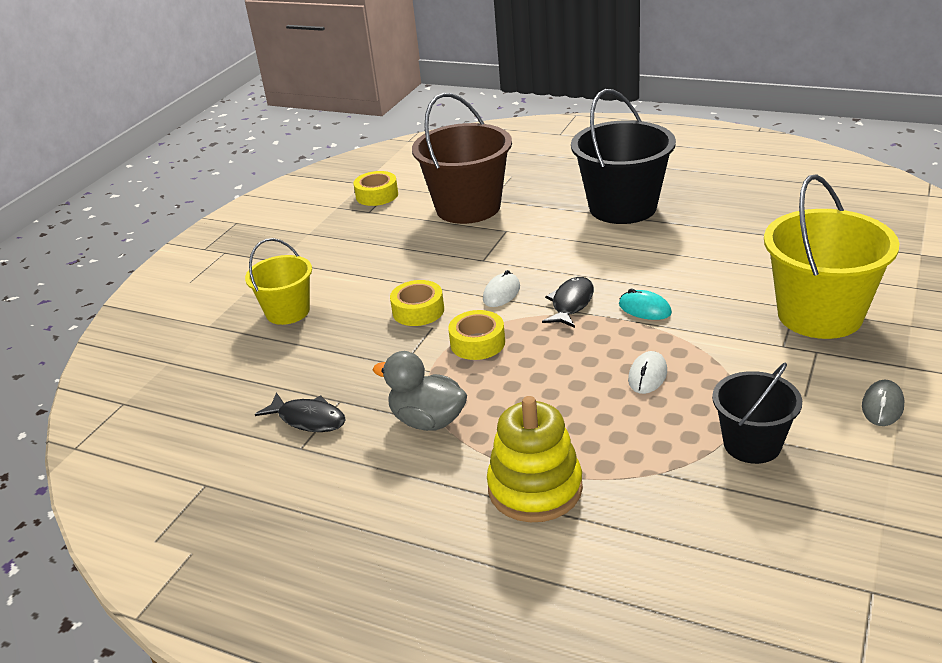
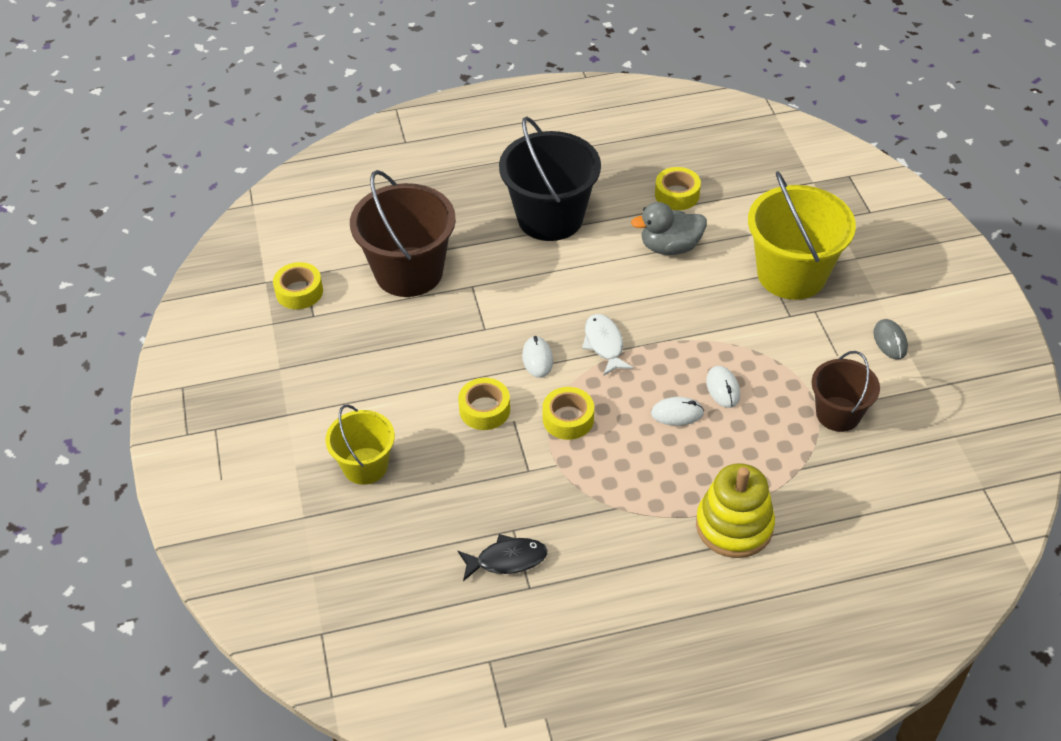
camera: 40 degrees left, 15 degrees up
(428, 421) = (603, 511): grey duck -> grey duck (670, 247)
(571, 303) = (604, 344): black fish -> white fish
(580, 377) = (677, 413): none -> white mouse
(645, 309) = (665, 324): turquoise mouse -> none
(752, 444) = (838, 414): black bucket -> brown bucket
(760, 224) = (677, 195): none -> yellow tape

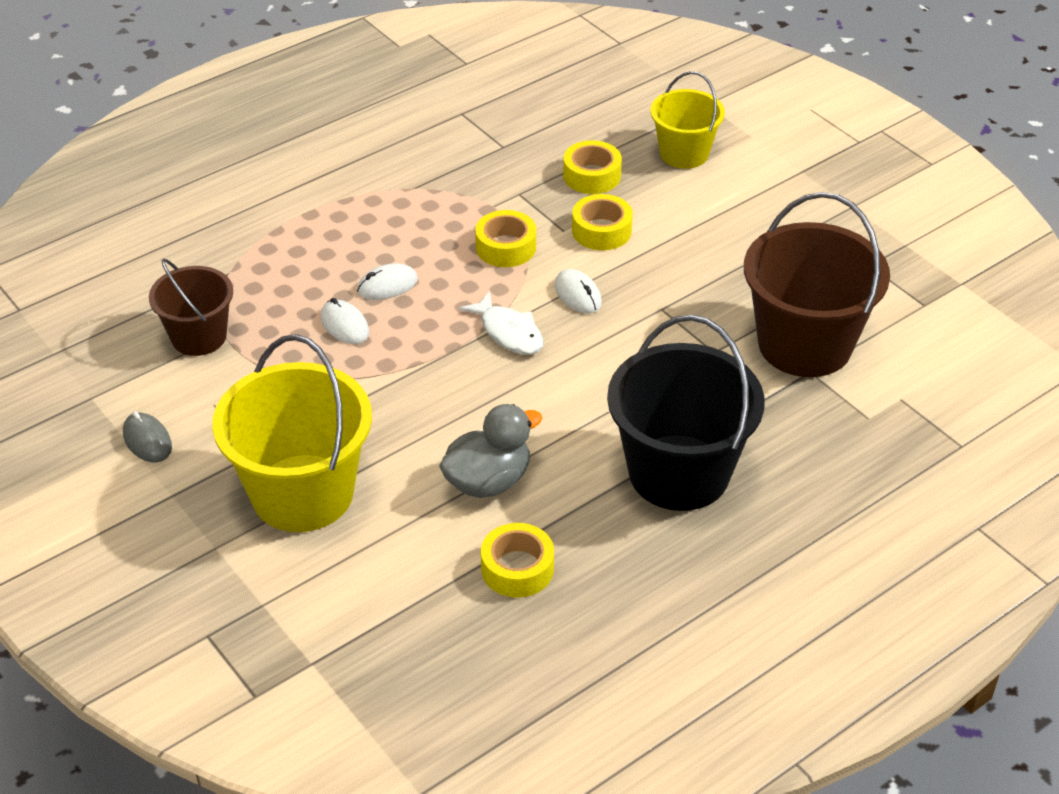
camera: 155 degrees right, 5 degrees down
(299, 292) = (911, 284): yellow tape -> yellow tape (592, 176)
(507, 560) = (494, 125): black fish -> none
(734, 526) = (285, 206): yellow stacking toy -> none

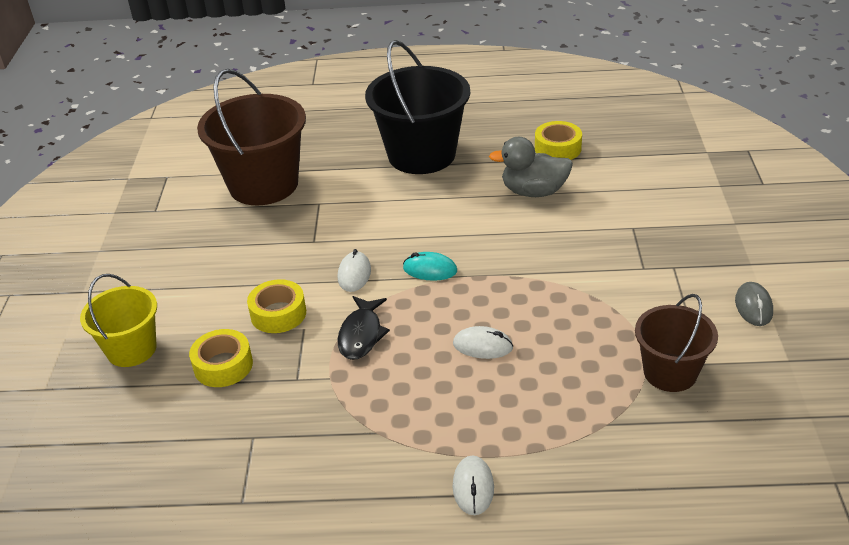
camera: 140 degrees left, 5 degrees down
(302, 493) = (657, 230): yellow bucket -> none
(345, 325) = (543, 328): white mouse -> white mouse (473, 487)
(506, 247) = (361, 335): yellow tape -> black fish
(509, 332) = (430, 270): white fish -> turquoise mouse

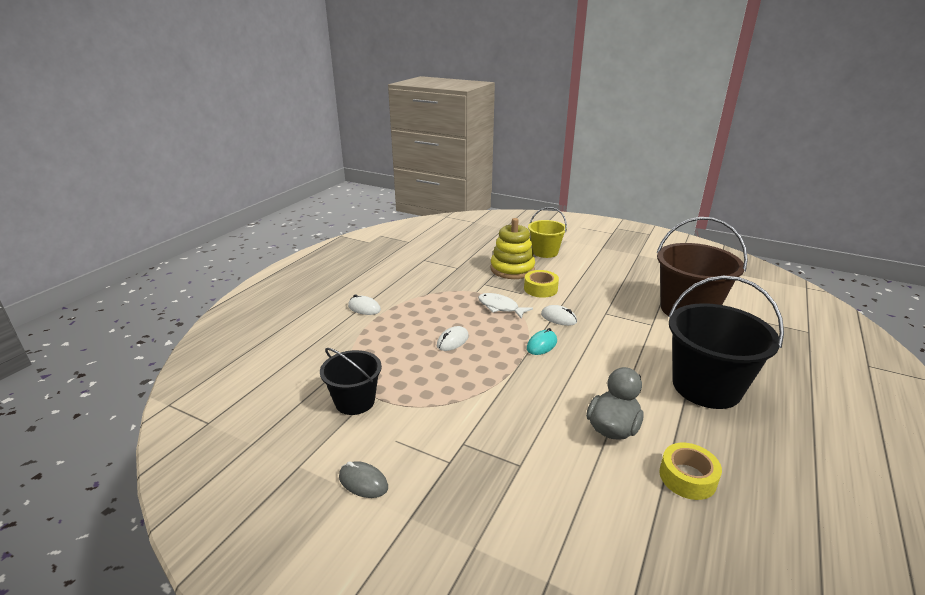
camera: 115 degrees right, 10 degrees down
(223, 365) = (512, 269): yellow tape -> yellow stacking toy
(361, 335) = (500, 307): black fish -> white fish
(670, 372) = (355, 401): brown bucket -> black bucket

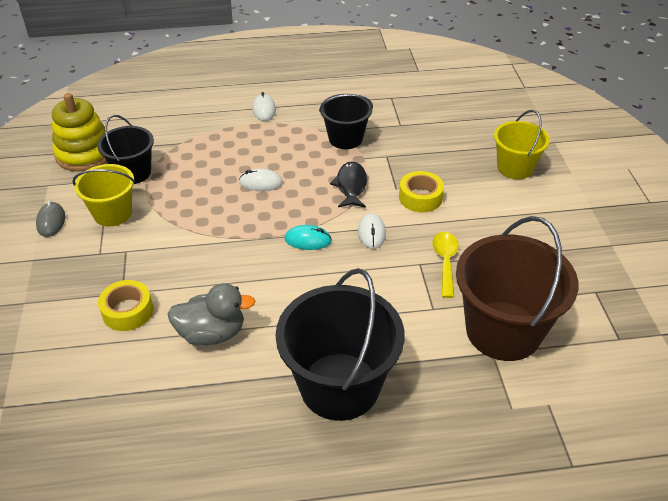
camera: 55 degrees right, 15 degrees up
(399, 433) = (113, 213): none -> yellow bucket
(445, 290) = (345, 138): none -> black bucket
(500, 307) = (351, 186): white fish -> black fish
(512, 269) = (442, 161): yellow stacking toy -> yellow stacking toy (85, 154)
(611, 304) = (445, 261): none -> yellow spoon
(687, 477) = (177, 404): yellow tape -> yellow tape (127, 311)

